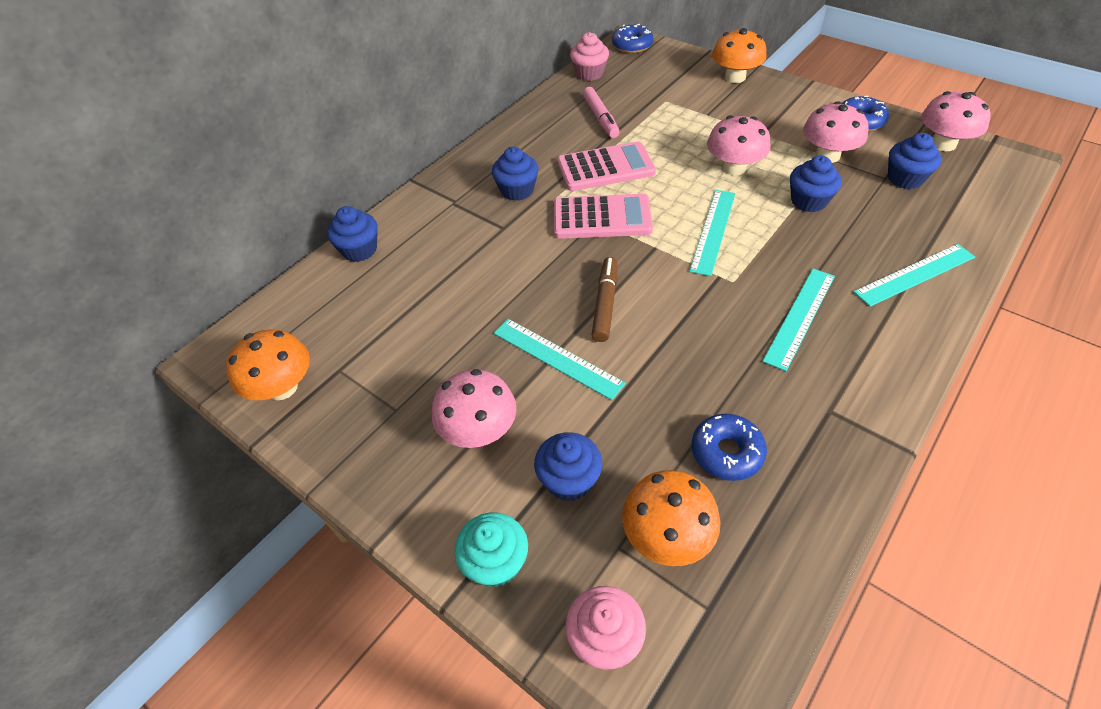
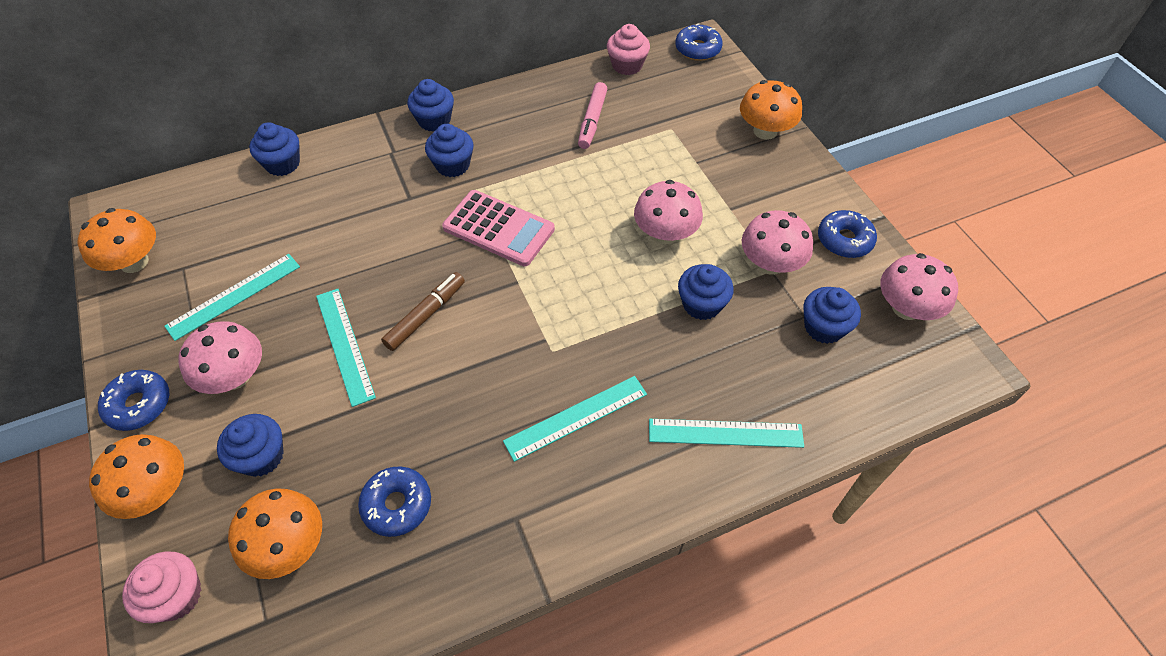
camera: 25 degrees right, 5 degrees up
(405, 500) = (139, 405): none -> blue donut
(469, 166) = (434, 120): none -> blue cupcake
(496, 562) = (157, 491): turquoise cupcake -> orange mushroom
(605, 168) = (548, 177): pink calculator -> none
(713, 231) = (582, 291): turquoise ruler -> turquoise ruler (234, 296)

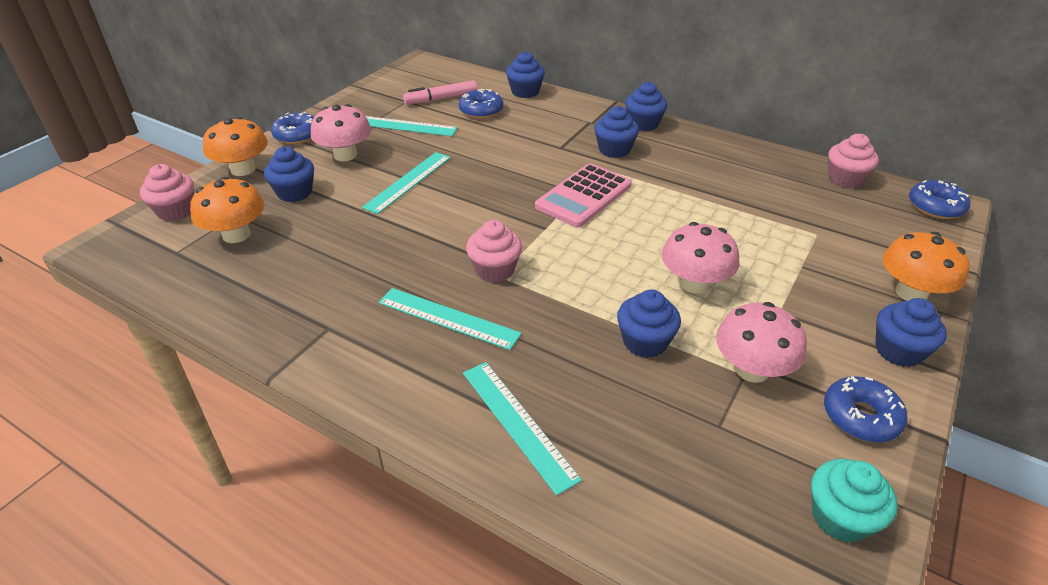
camera: 55 degrees right, 15 degrees down
(134, 262) = (394, 86): orange mushroom -> none
(397, 505) = (298, 264): blue donut -> blue donut (481, 111)
(426, 315) = (467, 202): brown marker -> none
(498, 228) = (584, 196): pink calculator -> pink calculator turned 45 degrees clockwise
(542, 350) = (494, 270): none -> pink cupcake
(592, 121) = (755, 189): pink marker -> pink marker (441, 98)
(824, 327) = (723, 448): blue cupcake -> blue cupcake (898, 351)
(906, 308) = (840, 517): pink mushroom -> turquoise cupcake

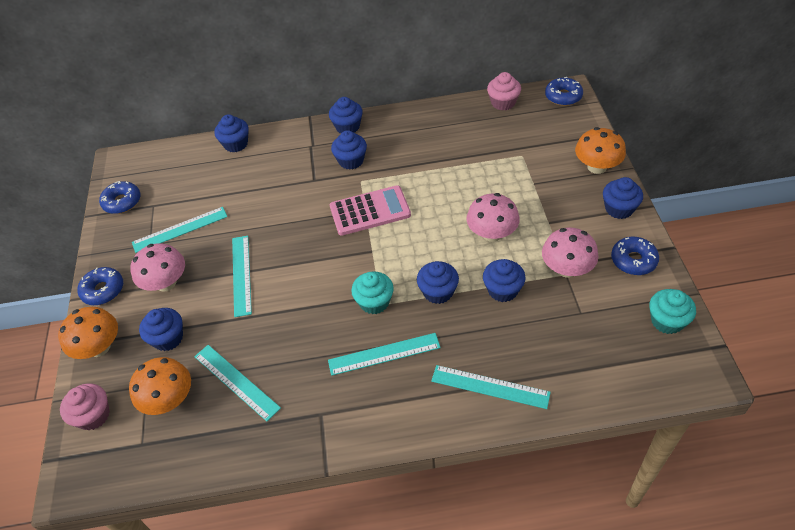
camera: 35 degrees left, 10 degrees up
(299, 255) = (236, 382): none -> turquoise ruler
(441, 98) = (178, 187): pink marker -> none
(481, 111) = (222, 181): blue donut -> blue donut (122, 202)
(494, 270) = (374, 302): pink cupcake -> turquoise cupcake
(569, 300) = (438, 292): none -> blue cupcake
(584, 196) = (370, 211): pink calculator -> pink calculator turned 105 degrees counterclockwise

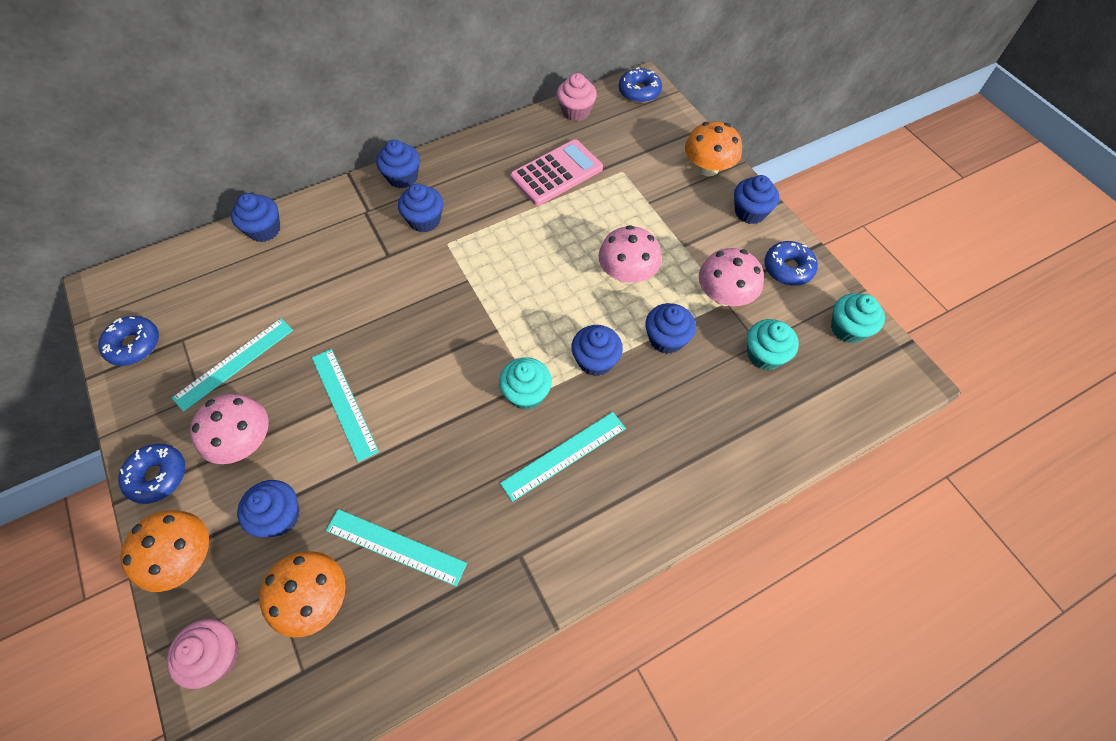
camera: 25 degrees left, 10 degrees up
(370, 211) = (474, 279): pink calculator -> pink calculator (556, 173)
(490, 386) = (699, 459): turquoise ruler -> none
(581, 323) = (764, 355): none -> turquoise cupcake

